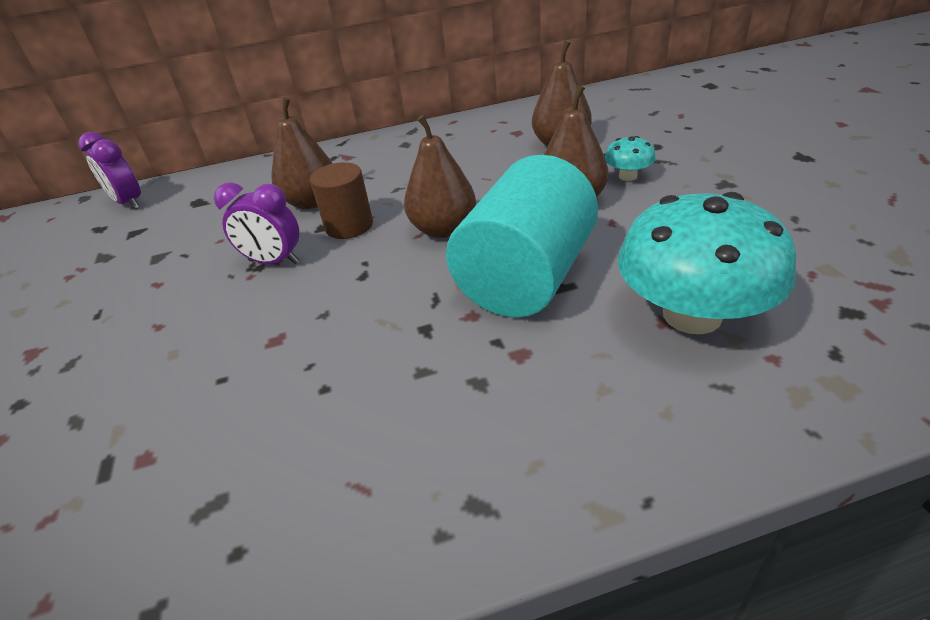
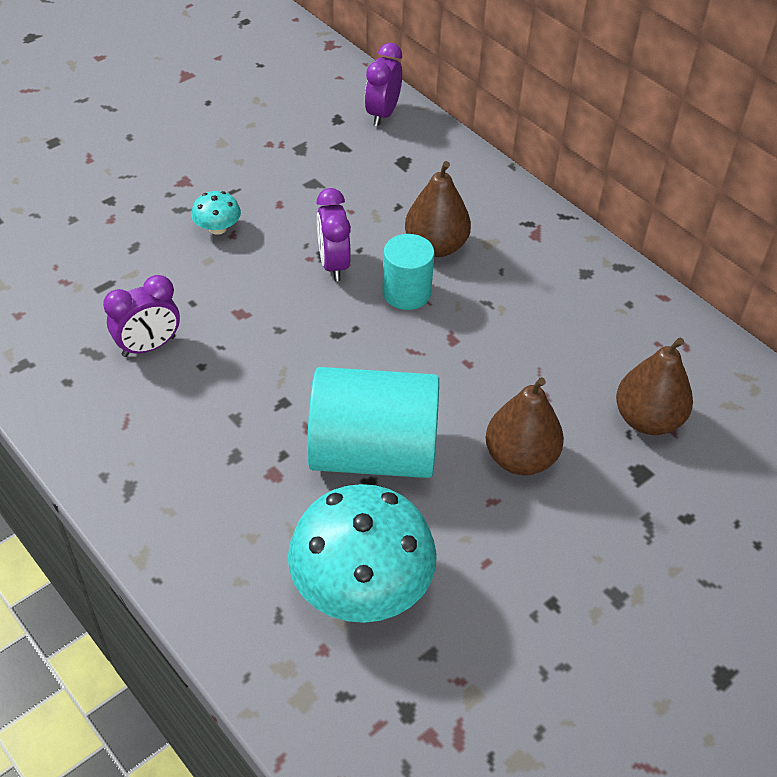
camera: 60 degrees right, 10 degrees up
(253, 436) = (149, 346): none -> purple clock
(349, 226) = (406, 292): brown cylinder -> turquoise cylinder
(443, 229) = (427, 367): brown pear -> none
(628, 176) = (595, 499): turquoise mushroom -> turquoise mushroom (217, 228)

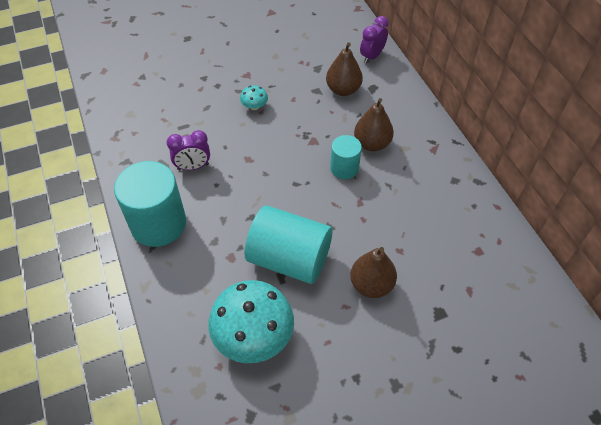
camera: 20 degrees right, 5 degrees up
(124, 451) = (158, 223): none -> turquoise cylinder
(333, 264) = (309, 142): purple clock -> none
(647, 419) = (457, 281): brown pear -> brown pear (343, 90)

